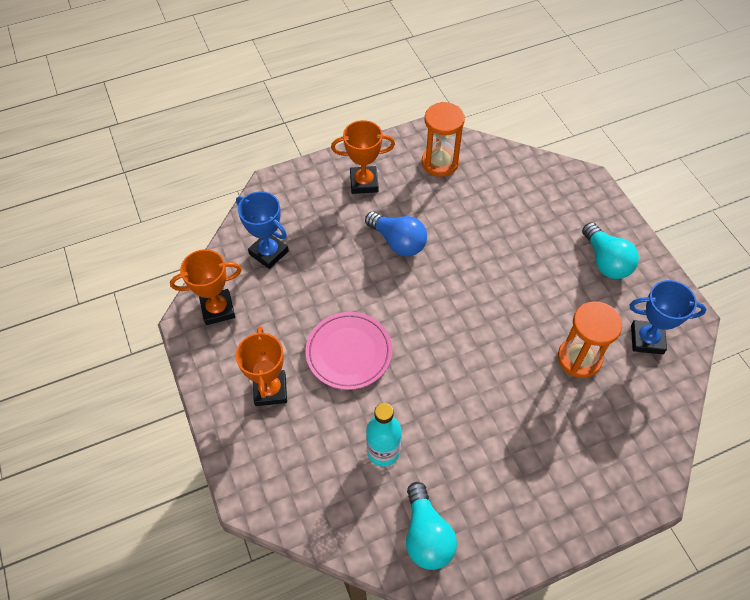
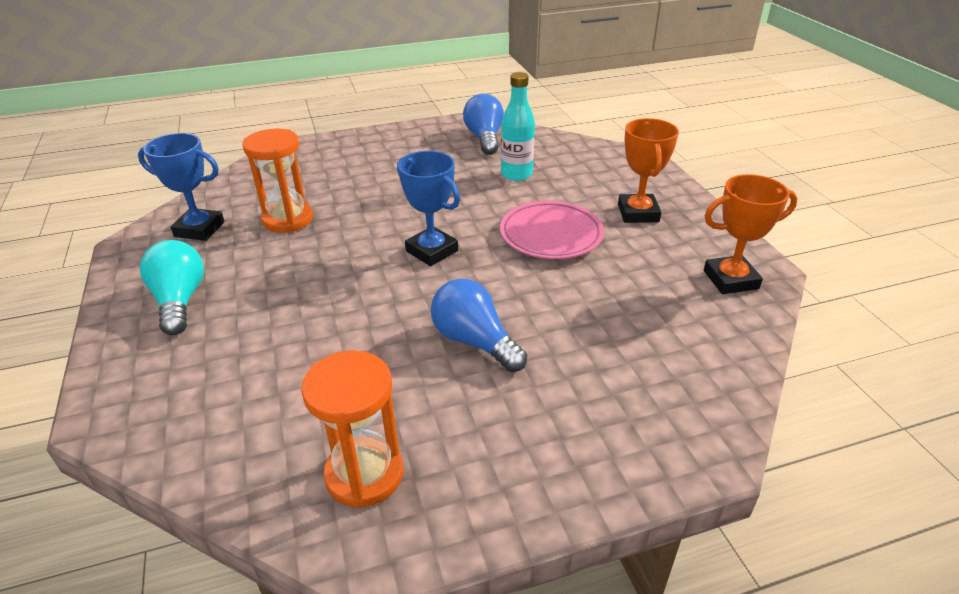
camera: 175 degrees left, 20 degrees down
(269, 252) = (680, 339): blue trophy -> blue trophy (431, 251)
(364, 182) = (525, 442): orange trophy -> none
(426, 535) = (484, 138): turquoise light bulb -> blue light bulb

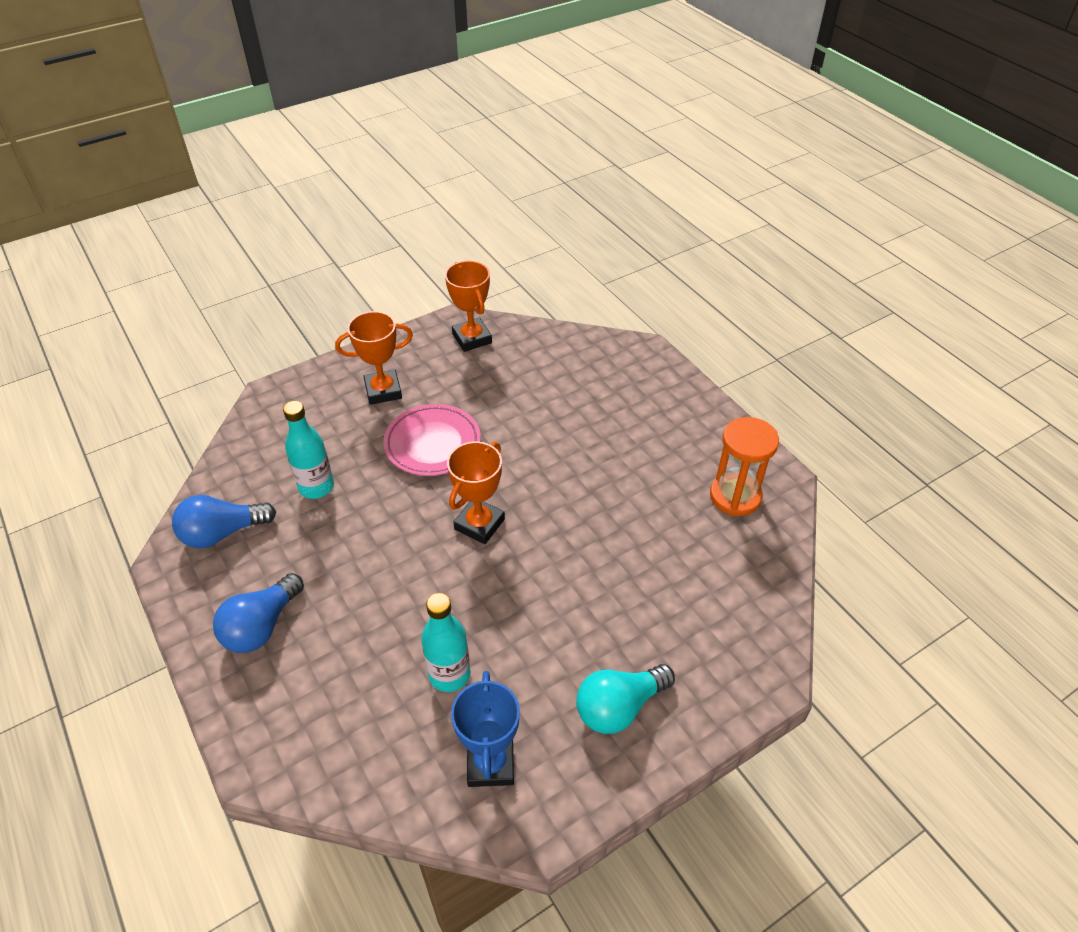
camera: 105 degrees left, 10 degrees up
(288, 219) = (449, 674): orange hourglass -> turquoise bottle
(431, 251) = (479, 524): blue trophy -> orange trophy
(474, 341) = (592, 468): blue light bulb -> blue light bulb (261, 626)

